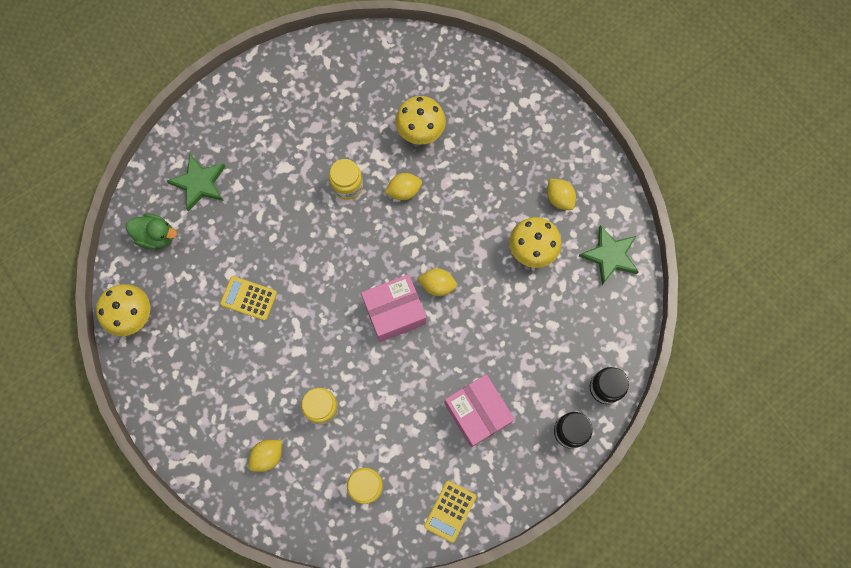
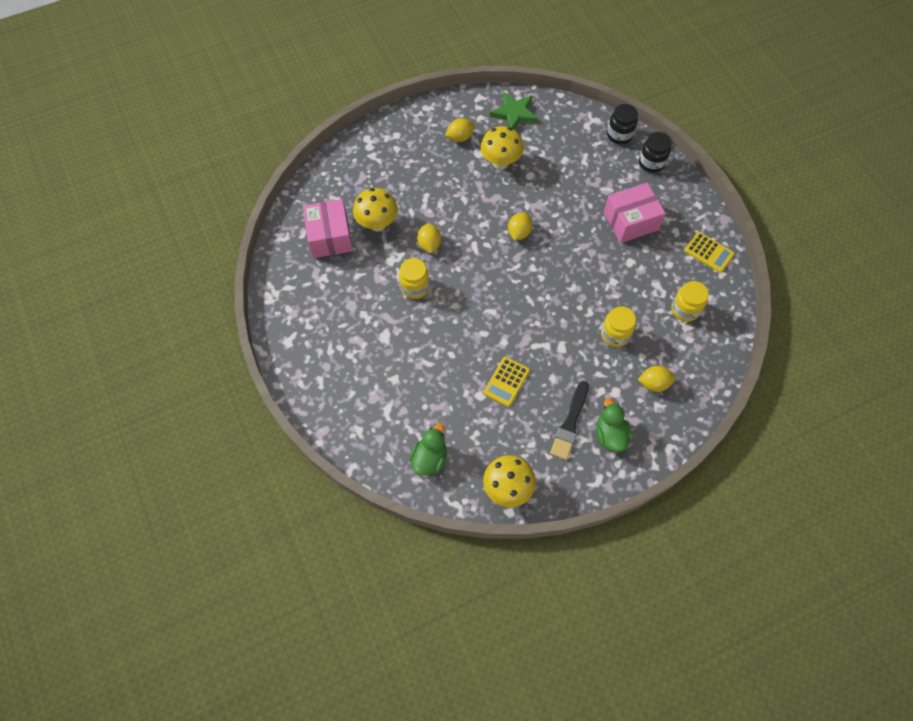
camera: 80 degrees left, 10 degrees down
(199, 183) = (384, 412): green star -> none
(202, 413) = (610, 434): none -> green duck
(210, 370) = (570, 423): none -> black brush
(267, 456) = (654, 383): yellow lemon -> yellow lemon turned 60 degrees counterclockwise
(394, 312) = (537, 267): pink box -> pink box (330, 237)

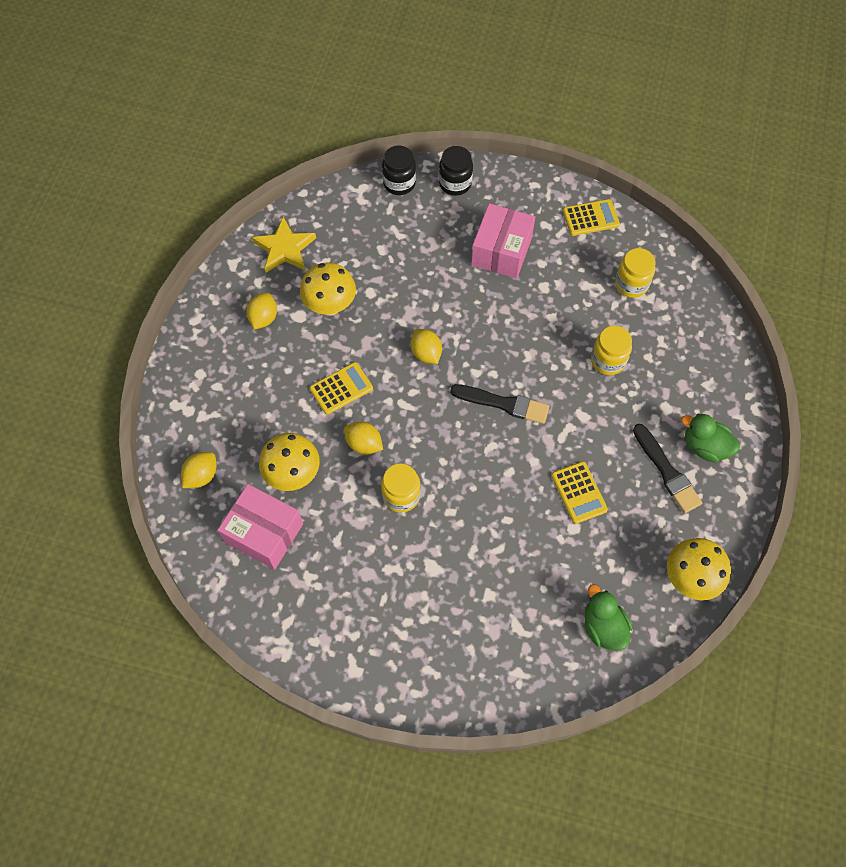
camera: 50 degrees left, 0 degrees up
(453, 207) = (341, 388): none -> yellow calculator
(514, 113) = (285, 248): green star -> yellow star
(526, 297) = (503, 404): none -> black brush
(654, 383) = (683, 369): yellow lemon -> yellow lemon (201, 476)

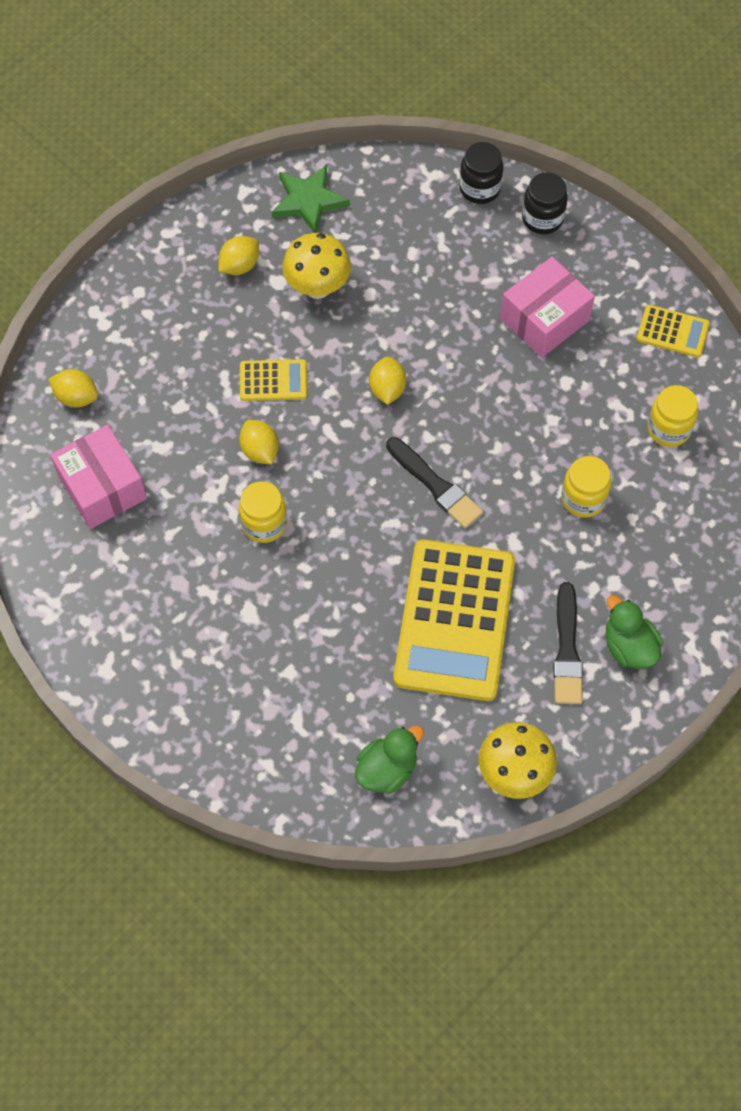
camera: 30 degrees right, 0 degrees up
(201, 476) = (76, 397): yellow lemon -> yellow lemon turned 45 degrees clockwise
(285, 248) = (308, 201): yellow star -> green star
(293, 475) = (168, 444): yellow mushroom -> none
(579, 492) = (454, 620): yellow calculator -> yellow calculator, size x2.21
(603, 626) = (387, 769): green duck -> green duck turned 45 degrees clockwise

